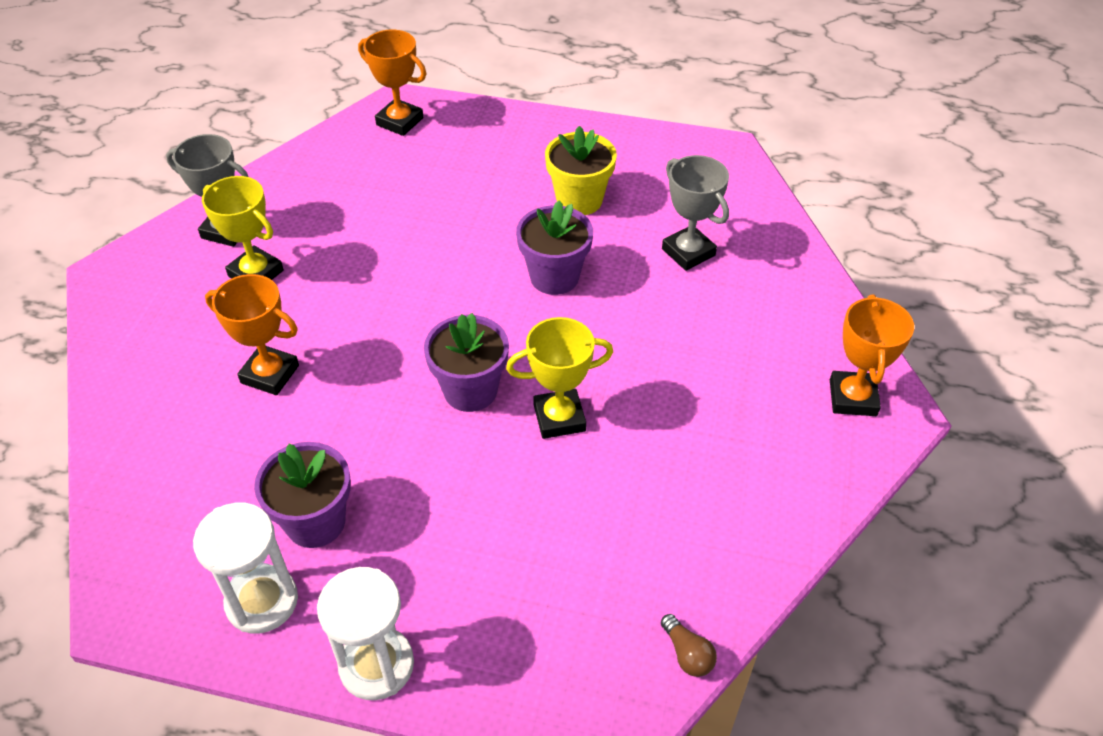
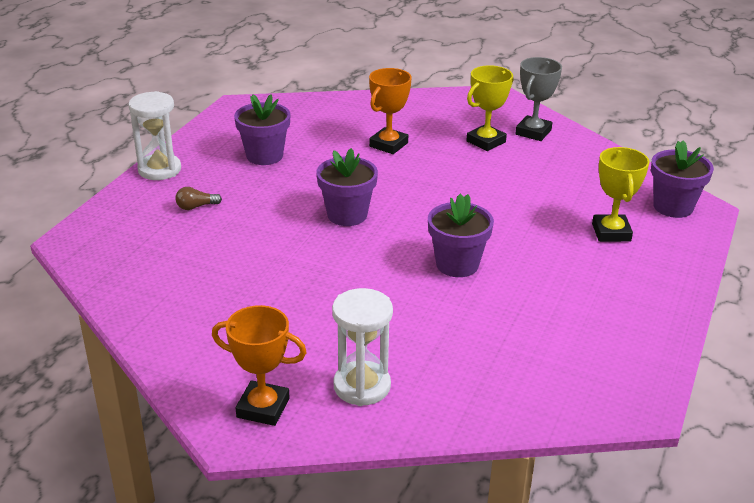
camera: 100 degrees right, 15 degrees down
(262, 601) = (220, 139): white hourglass -> white hourglass (362, 386)
(399, 121) = (673, 207): orange trophy -> purple flower pot
(559, 418) = (306, 249): yellow trophy -> yellow trophy (611, 232)
(579, 200) = (558, 290): yellow flower pot -> none
(687, 654) = (92, 273): brown light bulb -> brown light bulb (196, 207)
(688, 252) = (476, 344): grey trophy -> none

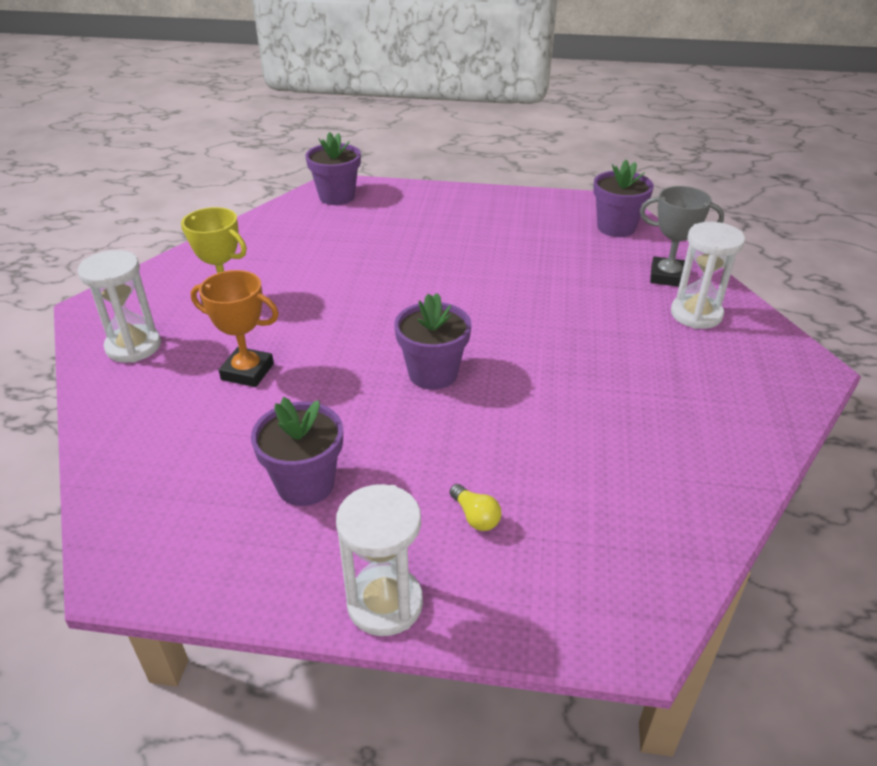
camera: 105 degrees left, 5 degrees up
(196, 207) = (475, 516): brown light bulb -> yellow light bulb
(263, 408) = (770, 360): orange trophy -> none
(438, 108) = (133, 346): none -> white hourglass
(457, 264) = (489, 290): purple flower pot -> purple flower pot (616, 227)
(533, 132) = (197, 273): grey trophy -> grey trophy (667, 276)
(611, 232) = (393, 221): yellow trophy -> none

